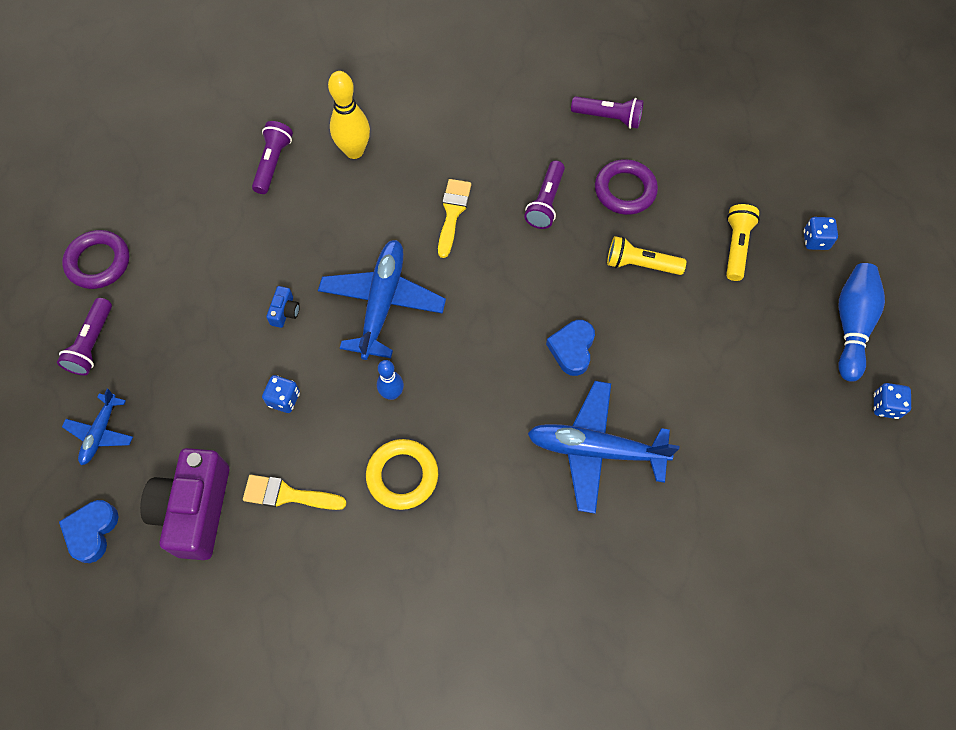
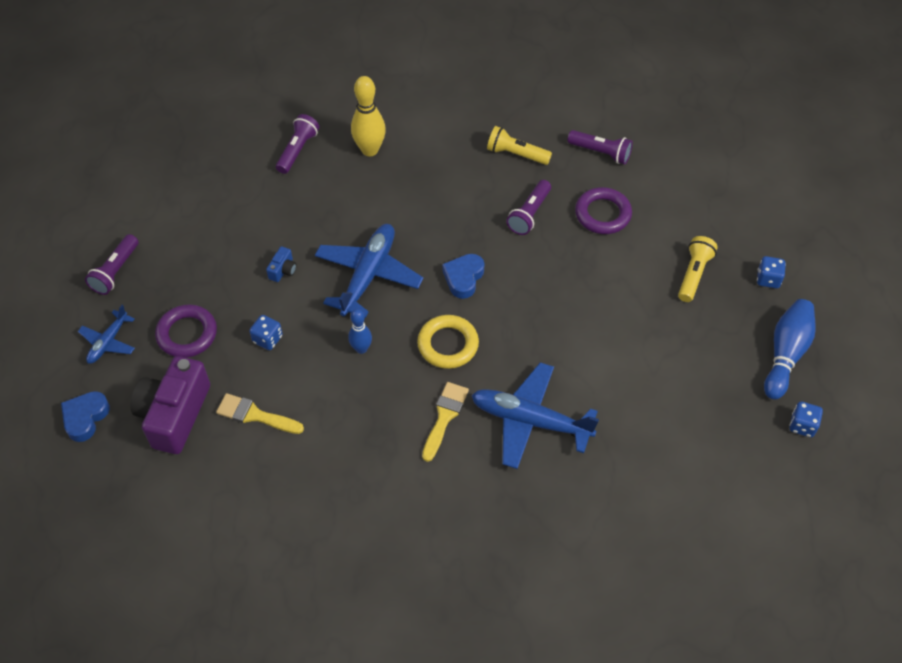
camera: 10 degrees right, 10 degrees down
(98, 262) = (134, 208): purple ring -> purple ring (187, 334)
(402, 476) = (356, 415): yellow ring -> yellow ring (448, 344)
(452, 213) = (445, 211): yellow brush -> yellow brush (444, 417)
(572, 349) = (527, 336): blue heart -> blue heart (463, 278)
(640, 264) = (603, 277): yellow flashlight -> yellow flashlight (516, 154)

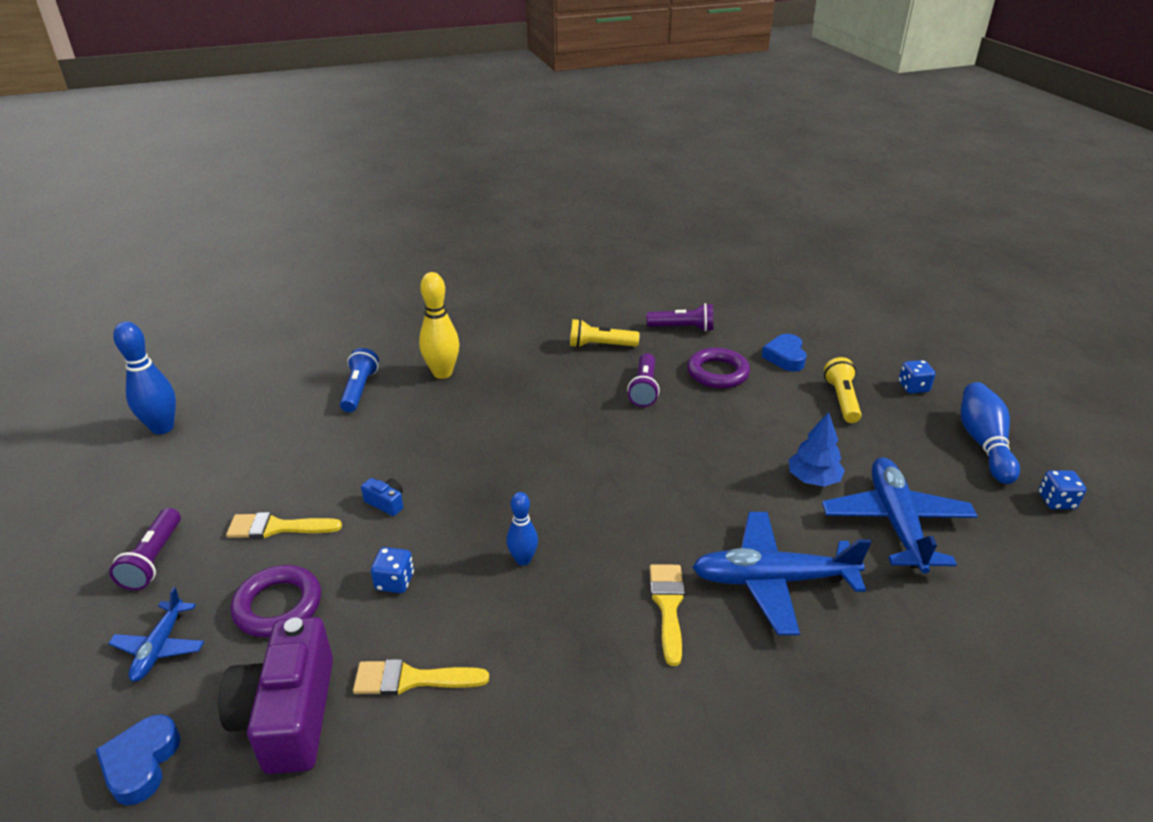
camera: 20 degrees left, 20 degrees down
(141, 150) = (162, 428): none -> blue bowling pin
(202, 269) = (277, 527): none -> yellow brush
(283, 270) = (386, 503): blue camera -> blue camera turned 60 degrees counterclockwise
(297, 150) = (359, 390): purple flashlight -> blue flashlight
(368, 275) = (495, 482): blue plane -> blue plane (895, 522)
(448, 344) = (627, 527): yellow ring -> none
(463, 278) = (607, 459): blue heart -> blue heart (785, 357)
(616, 345) = (813, 479): none -> blue tree

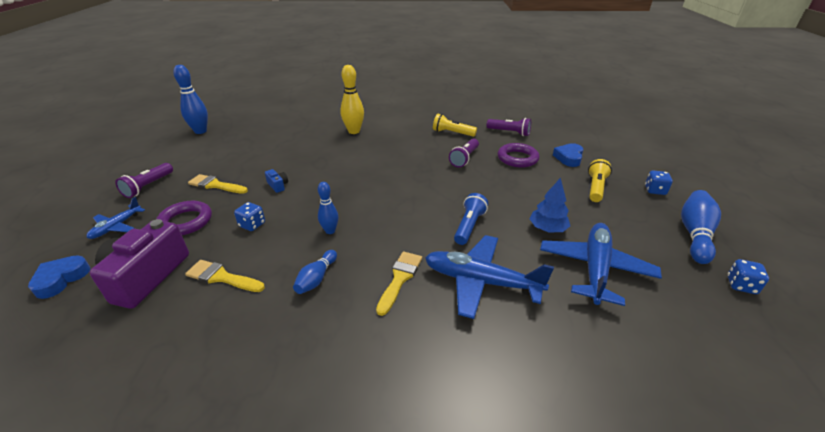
camera: 20 degrees right, 0 degrees up
(359, 390) = (305, 131): blue flashlight -> blue flashlight (469, 226)
(554, 639) = (316, 278): none -> blue bowling pin

